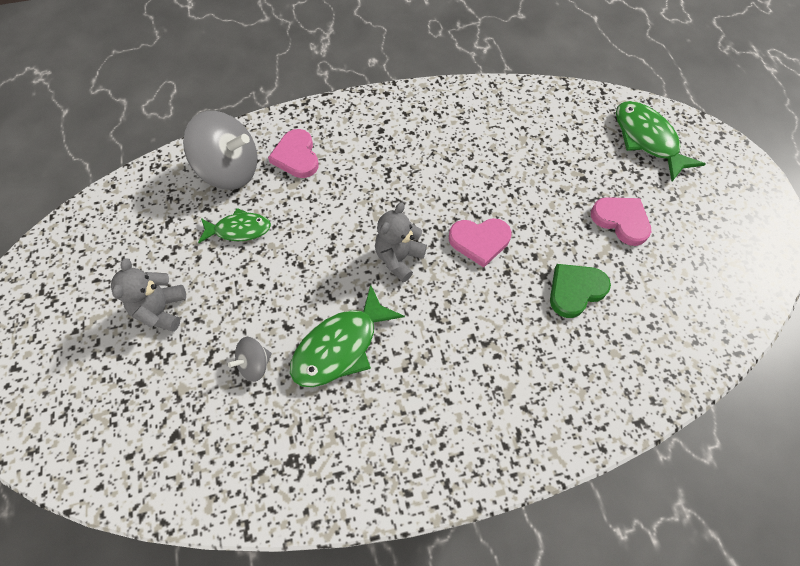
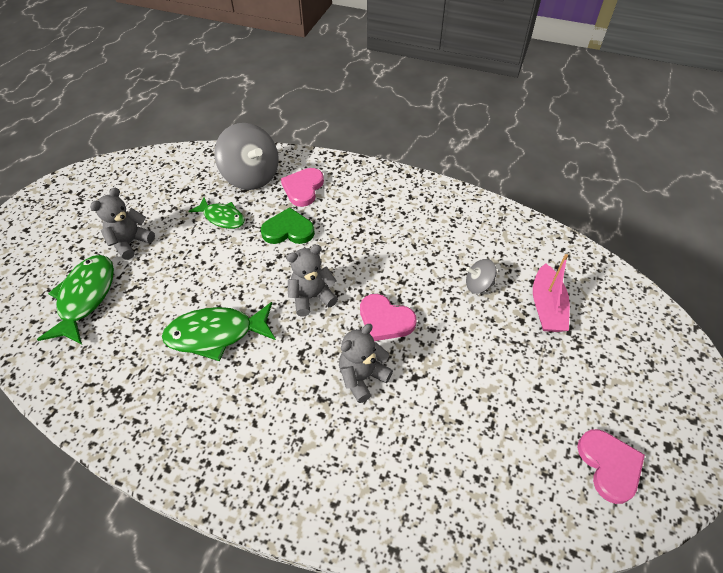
camera: 35 degrees right, 10 degrees down
(255, 364) = (152, 311): grey spinning top -> grey spinning top (478, 285)
(503, 302) = (362, 377): none -> grey teddy bear
(575, 290) = (432, 405): green heart -> green heart (288, 230)
(593, 156) = (546, 307): none -> pink boat
(621, 220) = (526, 373): pink heart -> pink heart (609, 465)
(647, 140) = (613, 320): green fish -> green fish (85, 297)

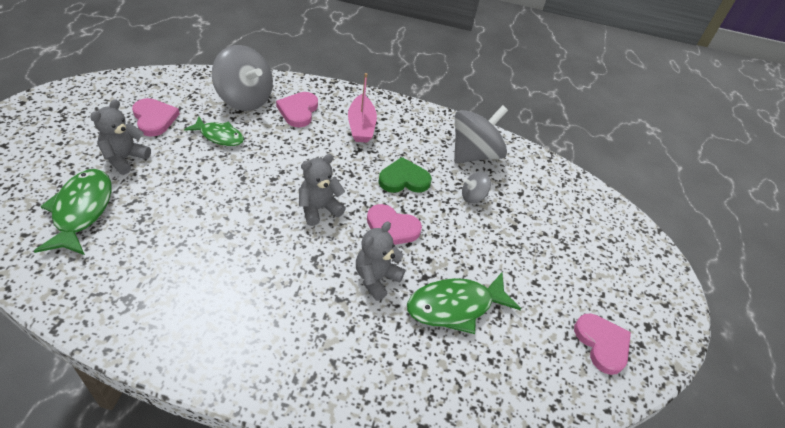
camera: 15 degrees left, 5 degrees down
(162, 200) = (154, 119): none -> pink heart
(216, 334) = (226, 243): green fish -> green fish (455, 306)
(288, 230) = (288, 148): green heart -> green heart (404, 179)
(485, 235) = (474, 154): none -> grey spinning top
(546, 307) = (535, 215): pink boat -> pink boat (361, 126)

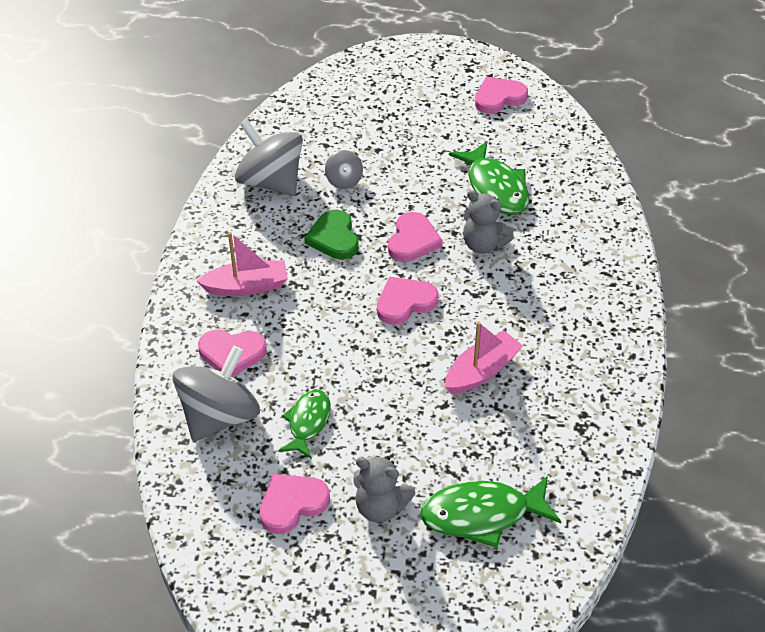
camera: 90 degrees left, 0 degrees up
(223, 242) = (481, 371): none -> pink boat
(319, 209) = (405, 302): grey teddy bear -> pink heart

